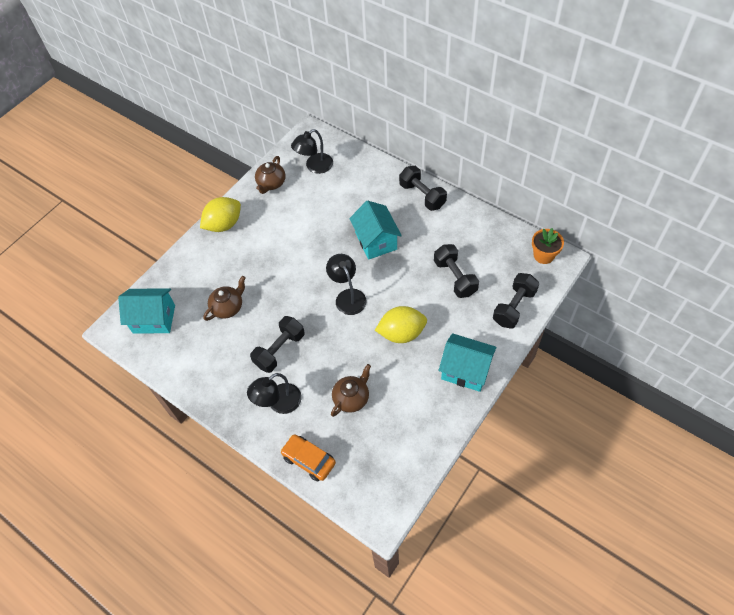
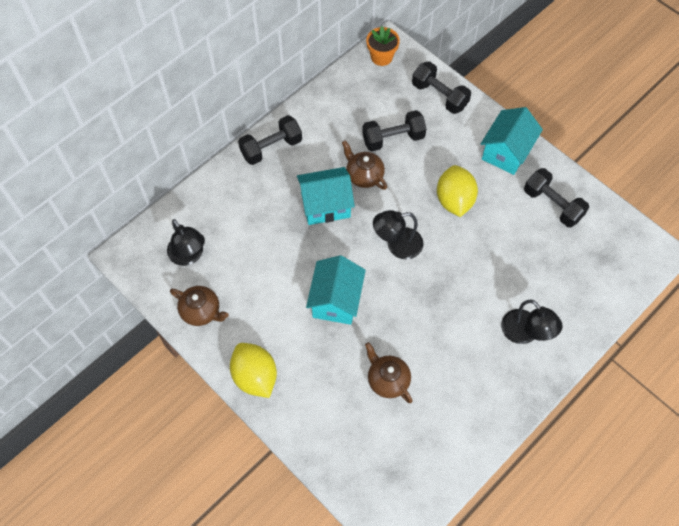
camera: 85 degrees left, 5 degrees up
(154, 319) = (388, 474): turquoise house -> turquoise house (336, 300)
(279, 350) = (457, 326): black dumbbell -> black dumbbell (552, 205)
(309, 460) = (593, 310): orange car -> none
(351, 398) = (526, 260): brown teapot -> brown teapot (364, 175)

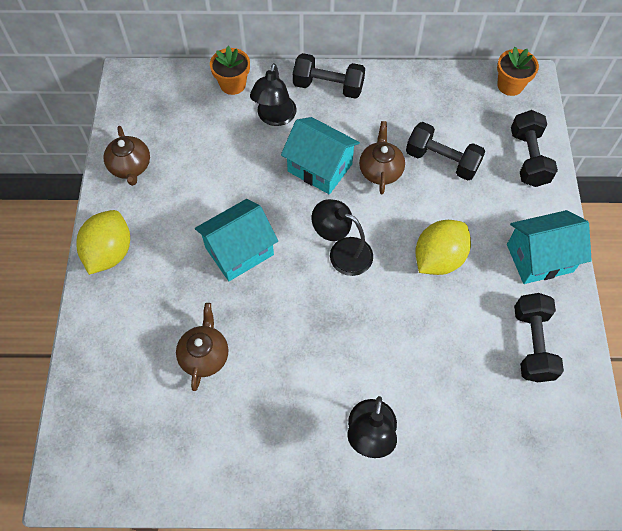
camera: 45 degrees right, 0 degrees up
(189, 256) = (170, 117): black lamp -> black lamp (275, 117)
(205, 198) = (233, 84): none -> orange flower pot

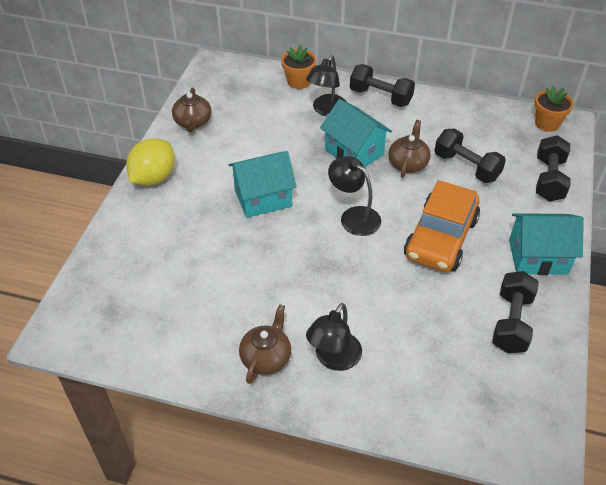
camera: 15 degrees right, 15 degrees down
(204, 355) = (206, 267): brown teapot -> brown teapot (266, 357)
(438, 258) = (441, 238): yellow lemon -> orange car

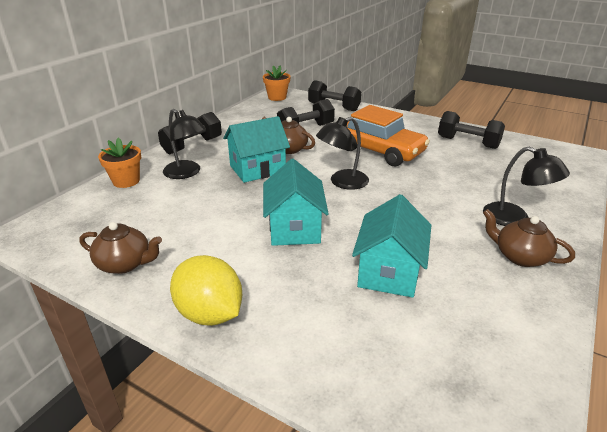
camera: 75 degrees left, 15 degrees down
(538, 257) = (407, 124): turquoise house -> turquoise house (389, 272)

